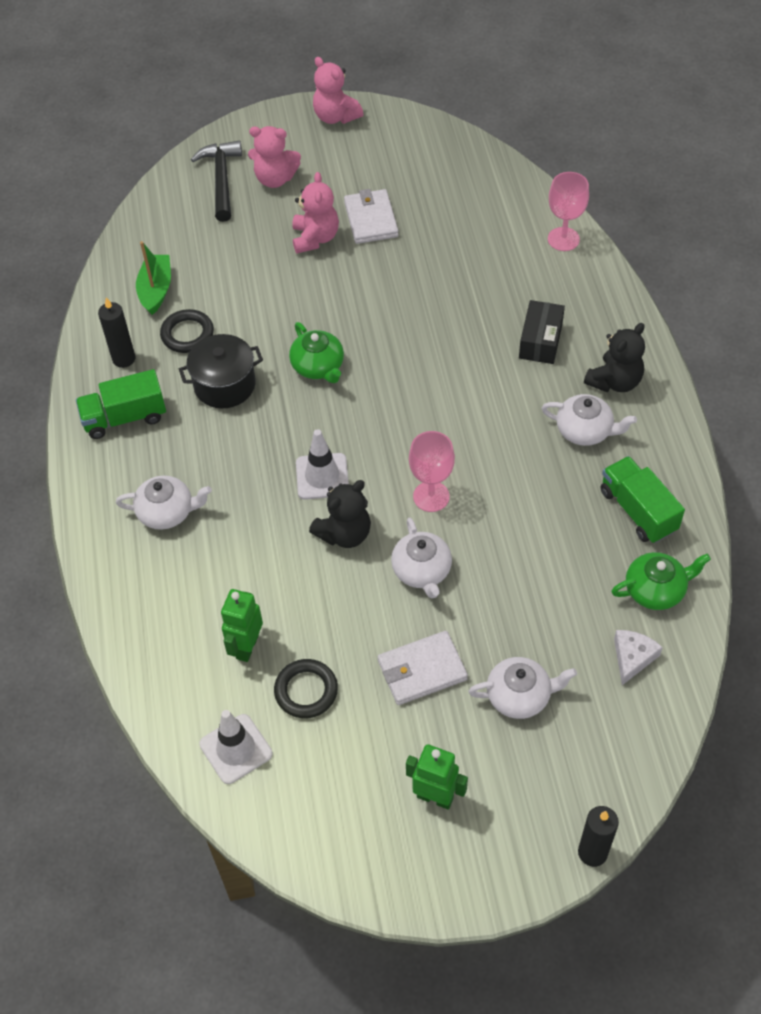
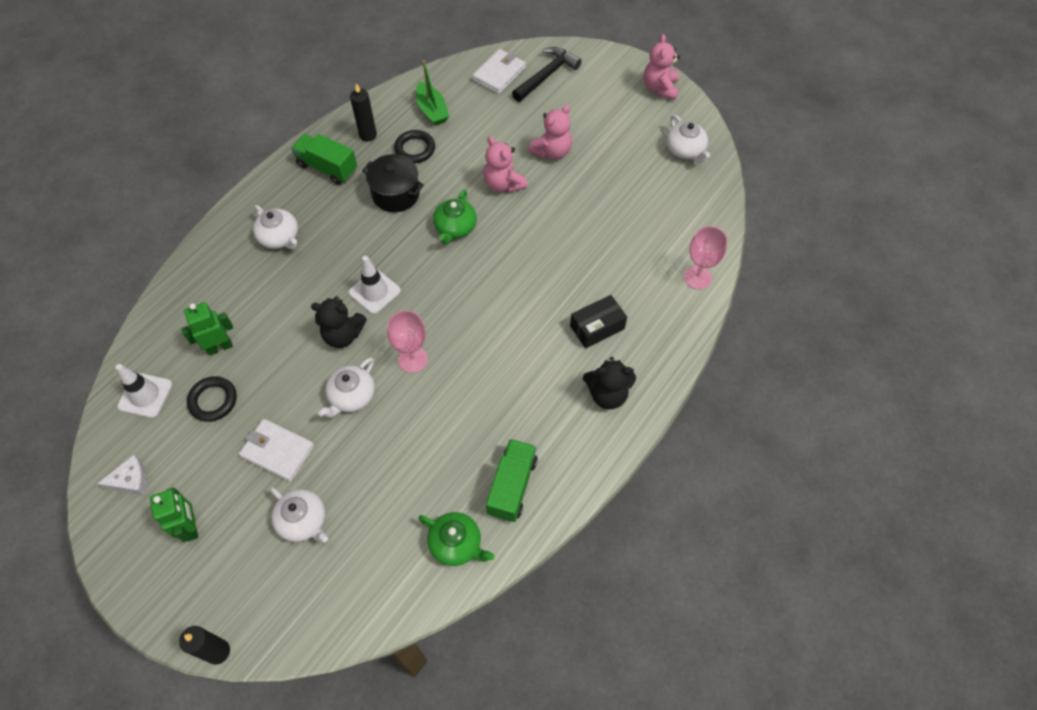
camera: 45 degrees right, 5 degrees up
(156, 290) = (432, 110): green boat -> green boat turned 105 degrees clockwise
(275, 179) = (576, 98): pink teddy bear -> pink teddy bear (503, 184)
(371, 219) = (598, 166): white wallet -> white wallet (499, 74)
(585, 430) = (548, 407): white teapot -> white teapot (685, 150)
(632, 657) = (389, 568): white cheese -> white cheese (131, 480)

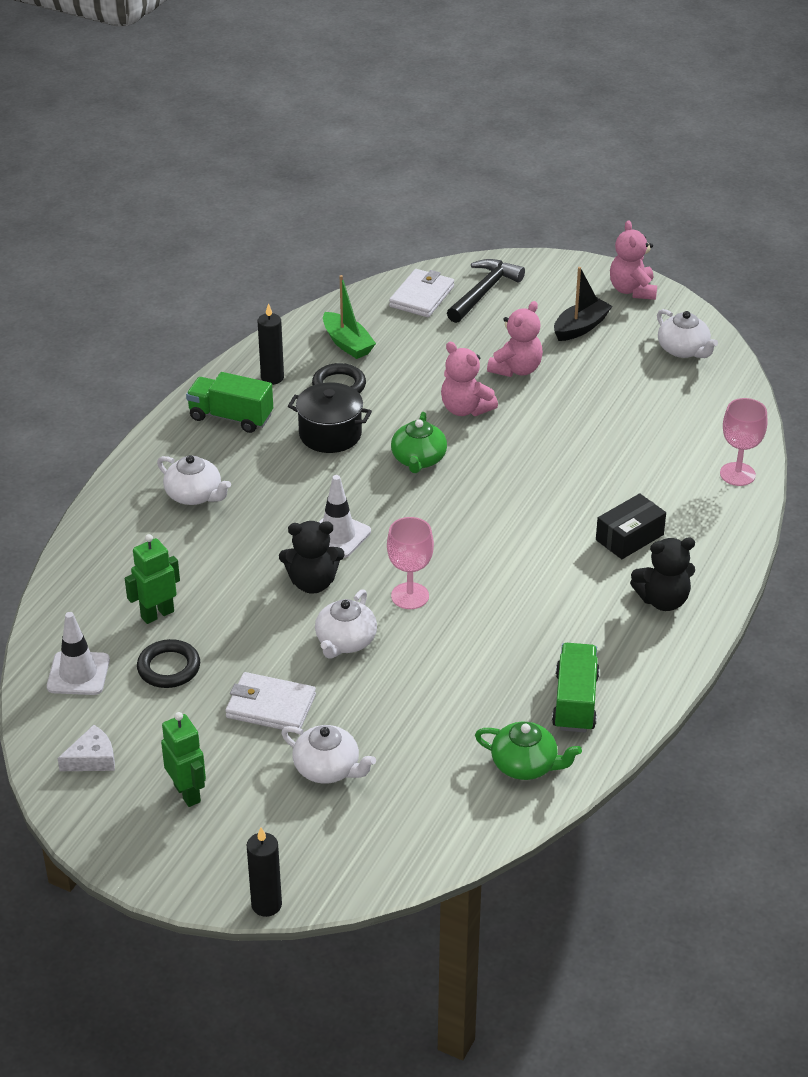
camera: 10 degrees left, 20 degrees down
(611, 118) = (580, 327): none -> black boat

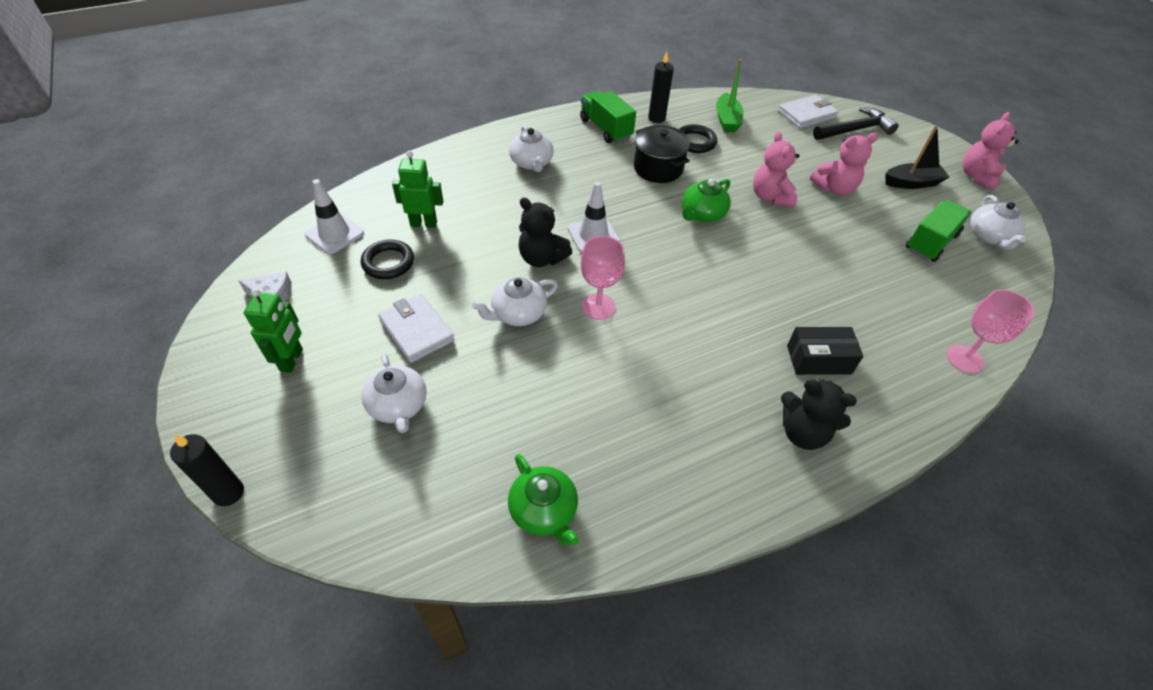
camera: 35 degrees right, 10 degrees up
(575, 702) = (641, 479): green truck -> green truck (930, 242)

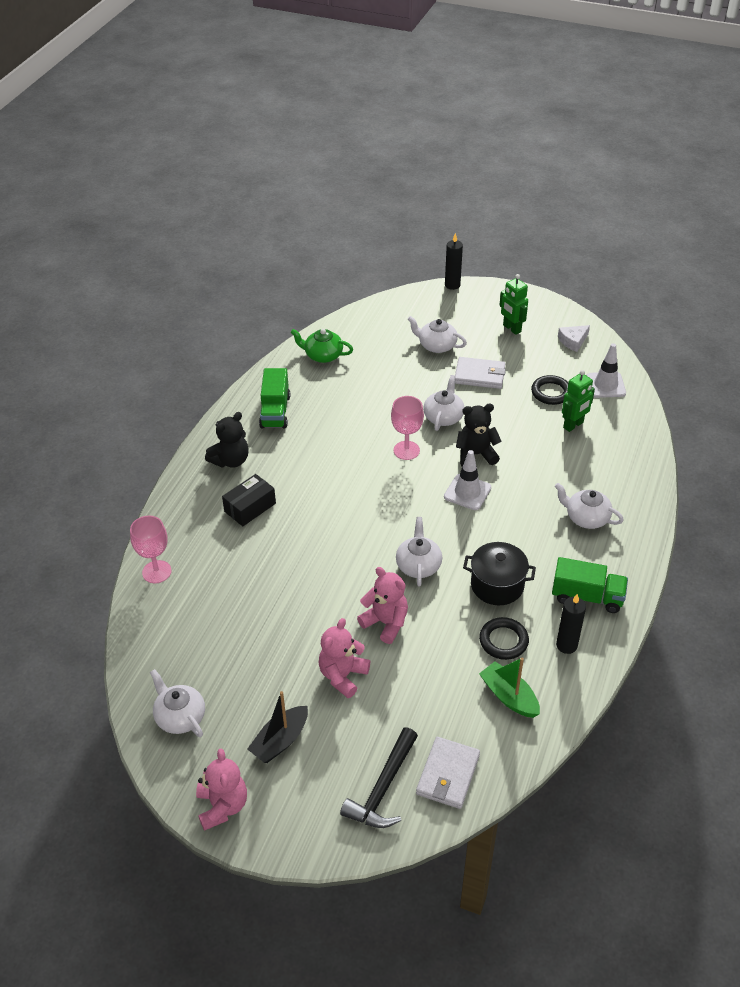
camera: 140 degrees right, 5 degrees down
(702, 214) = (418, 565): green teapot -> white teapot
(803, 432) = (230, 460): black teddy bear -> black teddy bear turned 150 degrees clockwise
(930, 242) = (227, 669): green truck -> green truck (275, 411)

